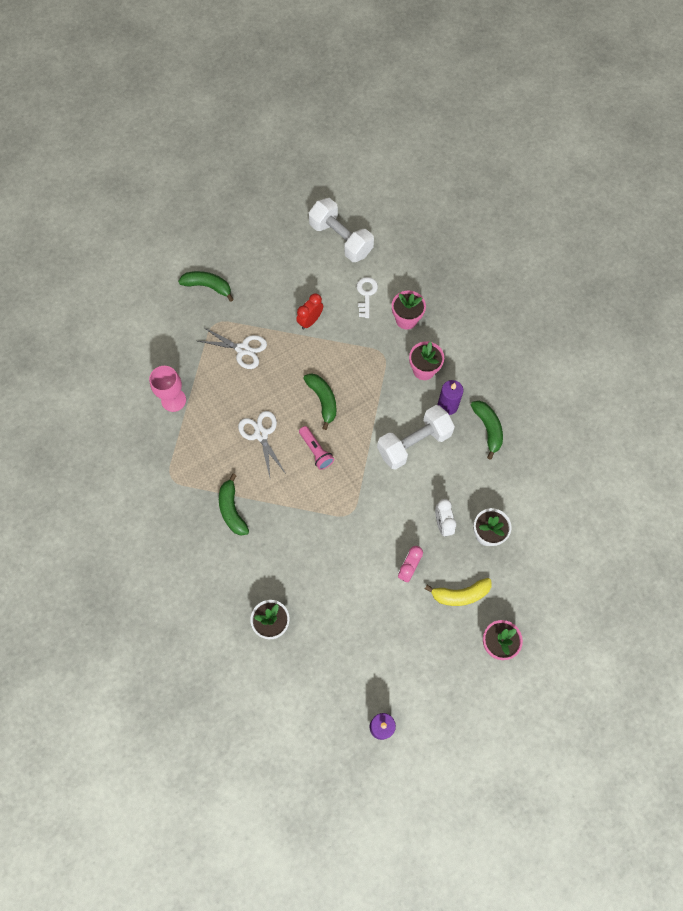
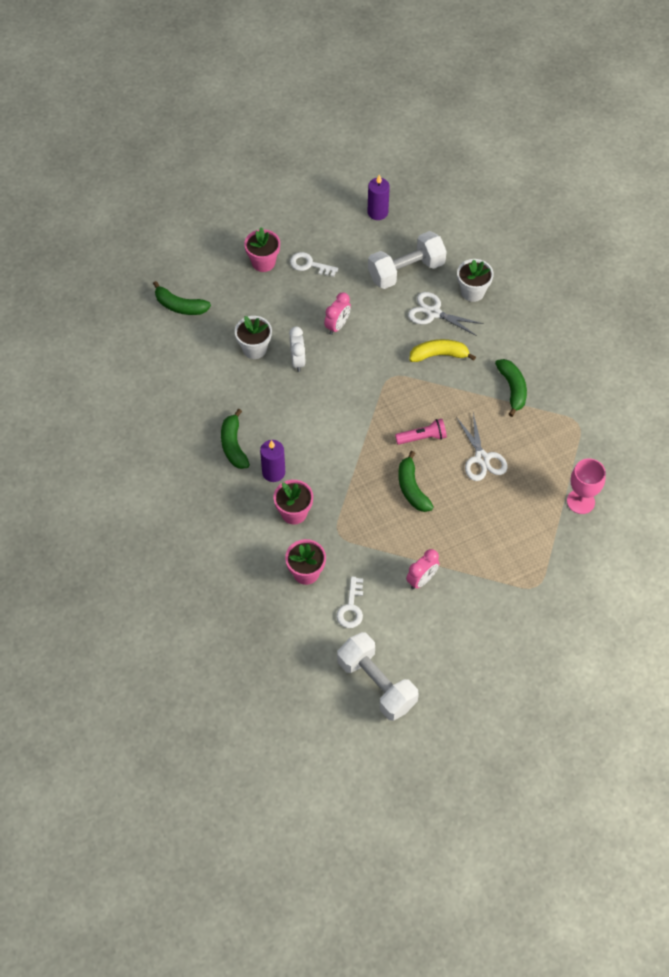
camera: 175 degrees left, 10 degrees down
(208, 286) = (547, 633): green banana -> green banana (180, 306)
(242, 349) = (503, 552): white scissors -> white scissors (433, 313)
(310, 321) = (422, 580): red clock -> pink clock
(316, 451) = (422, 437): pink flashlight -> pink flashlight turned 105 degrees clockwise
(414, 443) = (316, 437): white dumbbell -> white dumbbell (406, 271)
(447, 644) = (310, 265): none -> white key
(460, 594) = (290, 302): yellow banana -> yellow banana (439, 355)

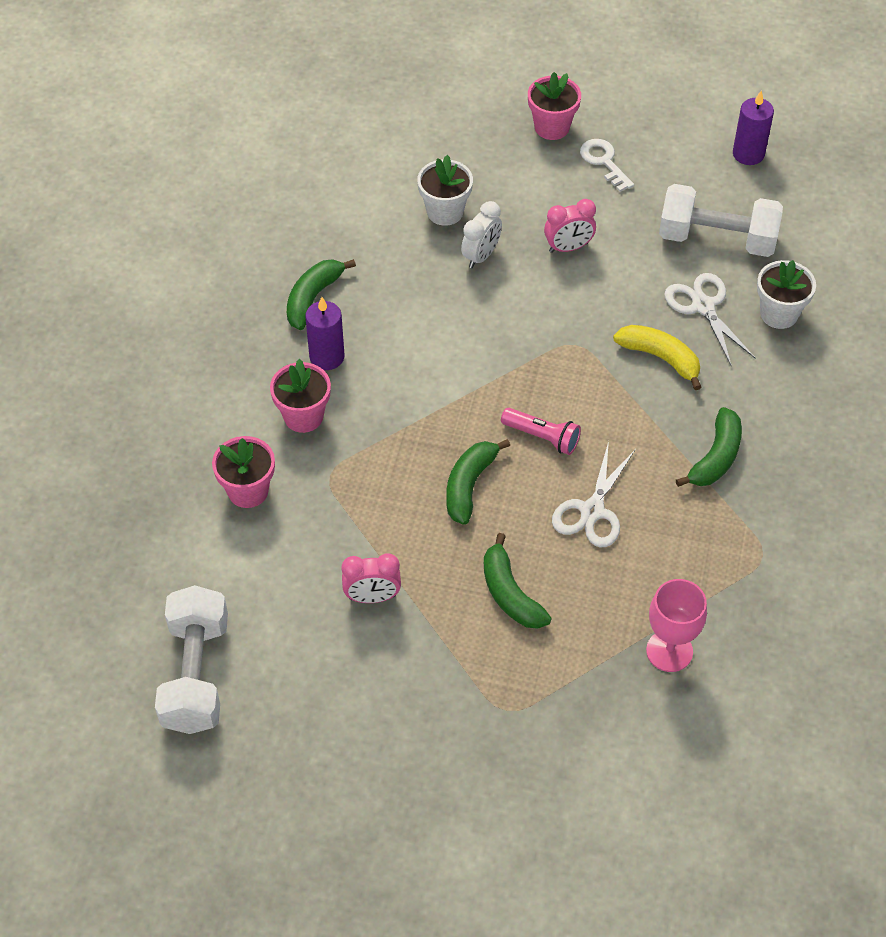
camera: 40 degrees right, 5 degrees down
(180, 306) = (409, 116): green banana -> green banana (510, 594)
(351, 607) = (258, 566): white key -> none

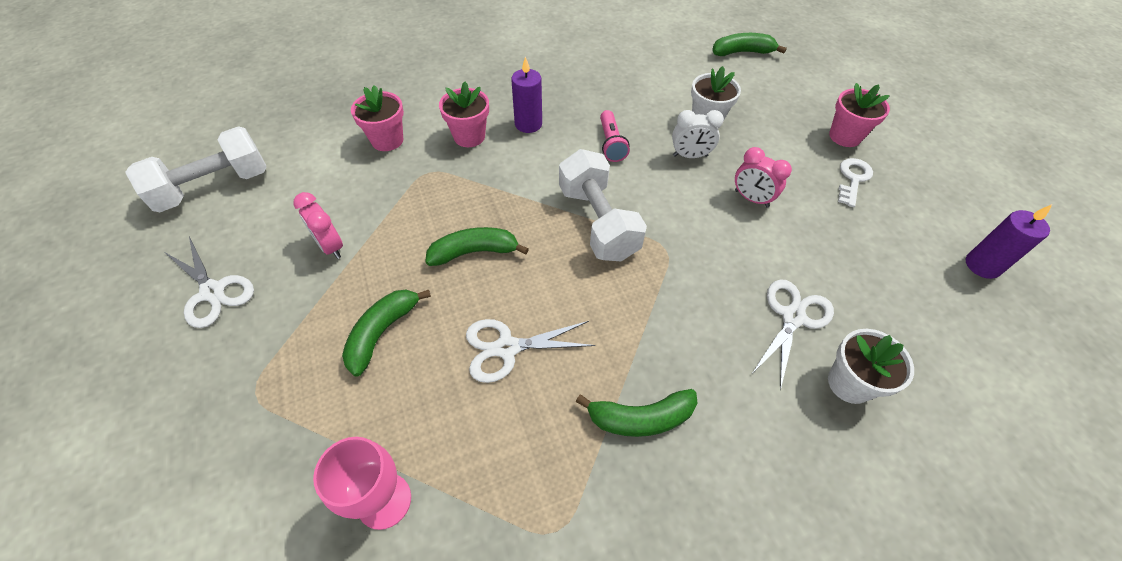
camera: 55 degrees right, 0 degrees up
(313, 298) = (570, 96): green banana -> green banana (742, 52)
(358, 713) = (213, 291): none -> white scissors
(542, 437) = (557, 274): pink flashlight -> pink flashlight (611, 144)
(660, 358) = (708, 314): yellow banana -> none
(717, 239) = (871, 290): white dumbbell -> white dumbbell (597, 222)

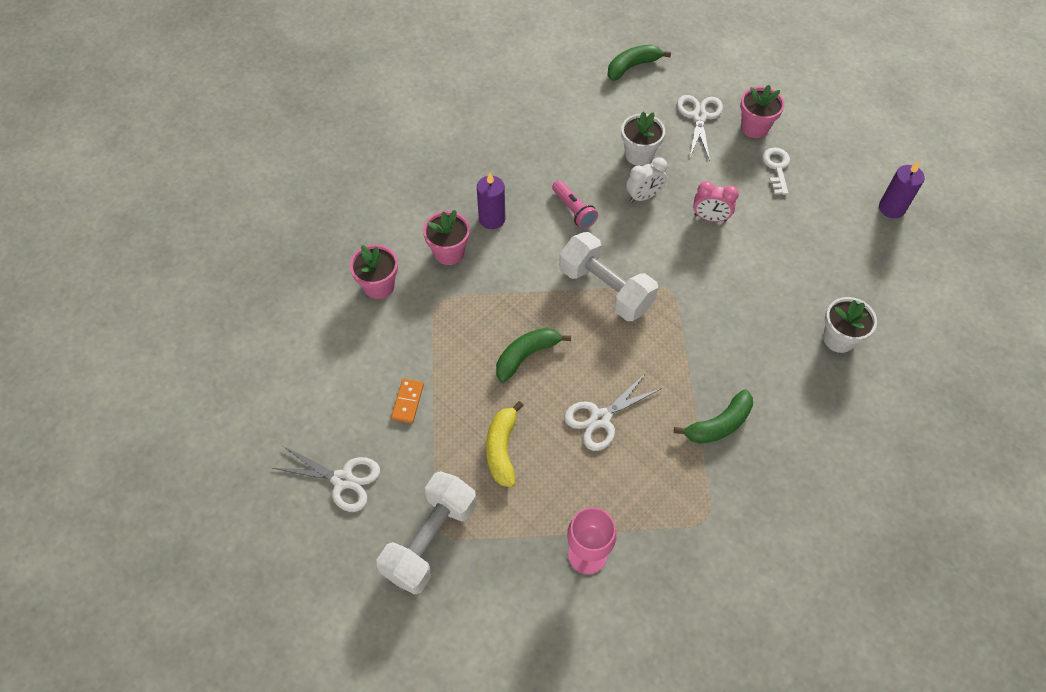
camera: 25 degrees left, 5 degrees up
(214, 187) = (260, 395): white dumbbell -> white dumbbell (430, 540)
(330, 246) = (408, 402): pink clock -> orange domino
(382, 333) = (502, 449): green banana -> yellow banana
(792, 317) = (783, 306): white scissors -> white scissors (699, 117)

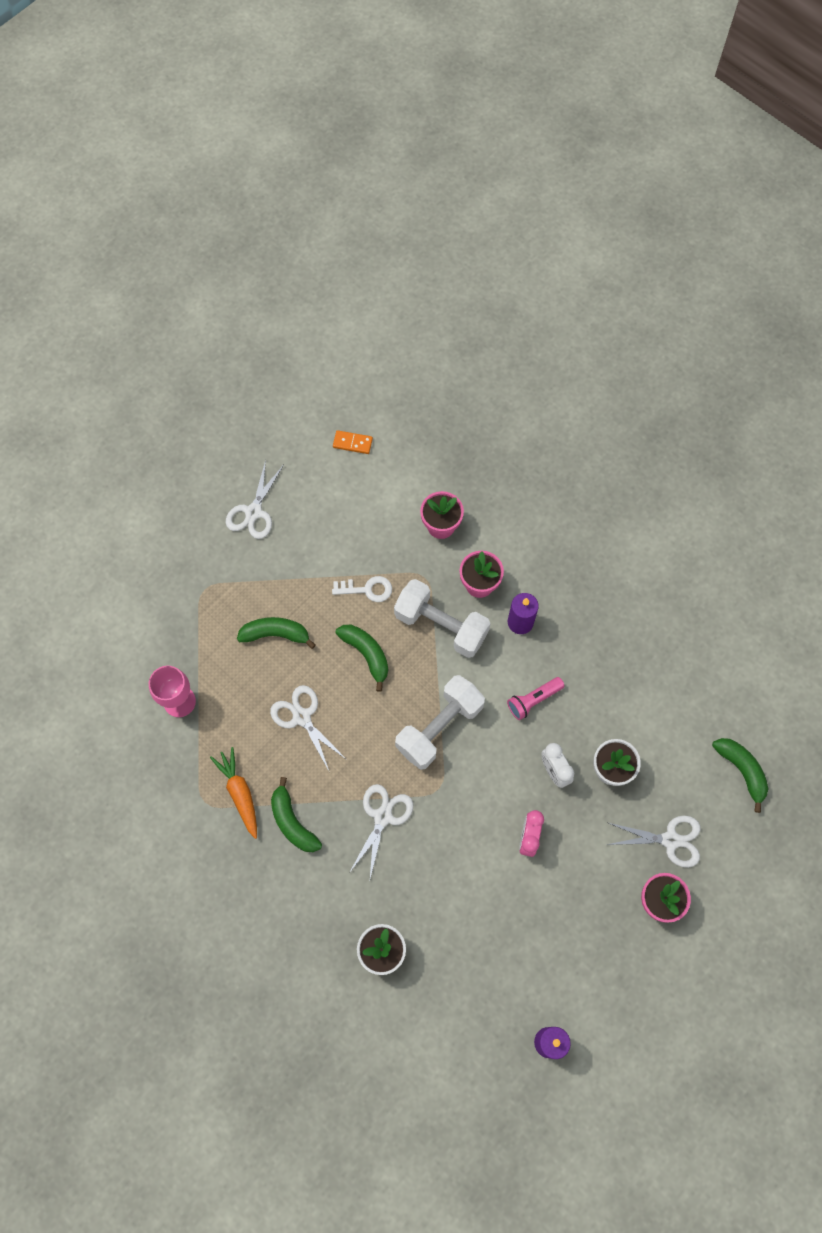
camera: 90 degrees right, 10 degrees up
(408, 402) = (322, 557): orange domino -> orange domino (352, 443)
(430, 540) = (199, 581): white dumbbell -> white dumbbell (441, 625)
(502, 449) = (275, 634): yellow banana -> green banana
(692, 481) = (239, 793): none -> orange carrot
(703, 339) = (382, 817): none -> white scissors
(777, 168) = (599, 919): white key -> white key (367, 589)

